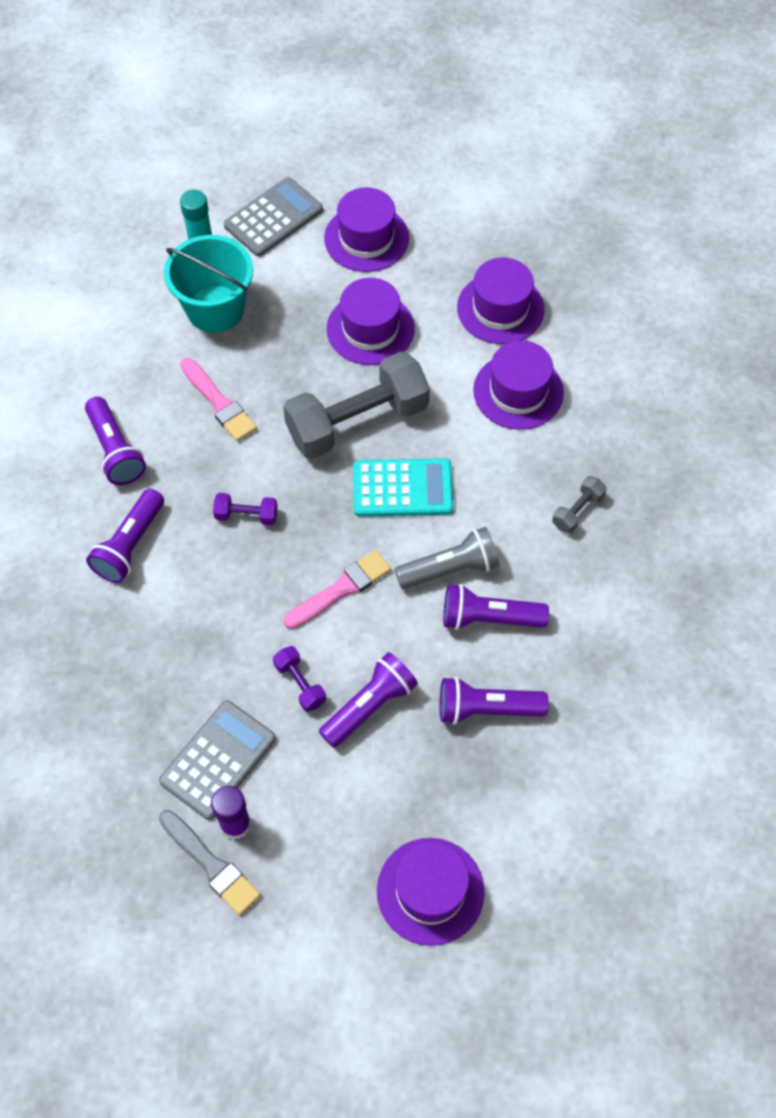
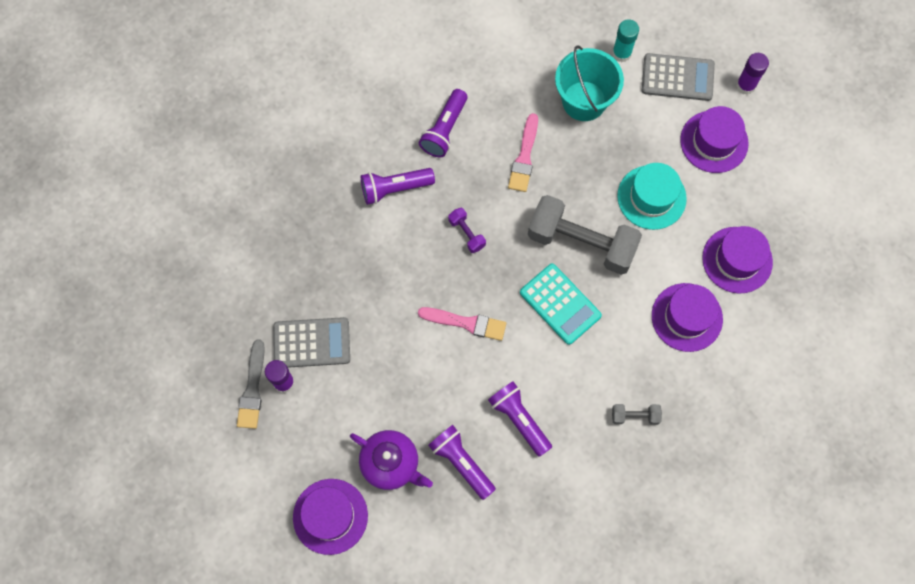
camera: 50 degrees right, 10 degrees up
(300, 684) = (390, 349): purple dumbbell -> none
(337, 173) = (745, 85): none -> purple glue stick
(370, 328) = (651, 197): purple hat -> turquoise hat
(370, 706) = (409, 397): purple flashlight -> none
(426, 780) = (391, 463): none -> purple teapot
(450, 569) = (531, 373): grey flashlight -> none

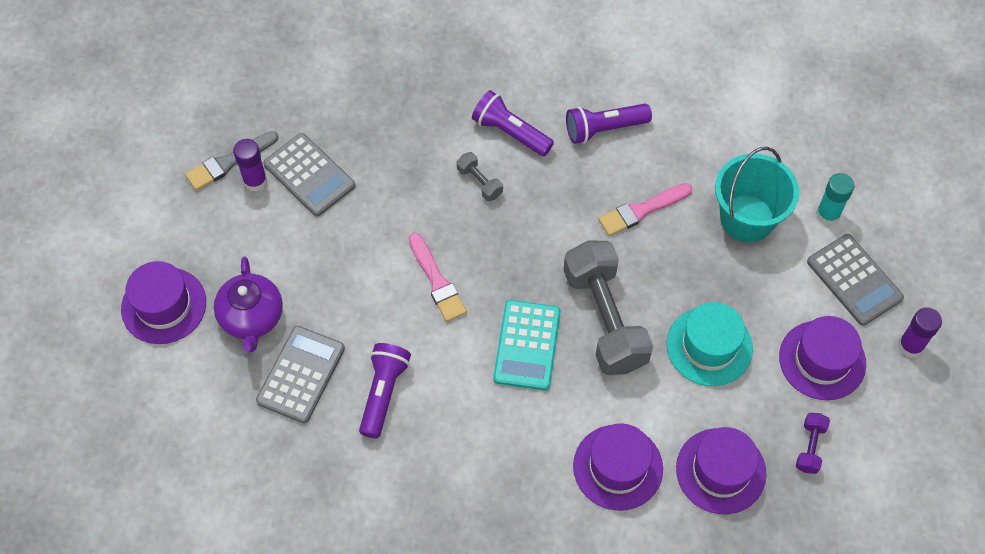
camera: 50 degrees right, 10 degrees down
(461, 462) = (301, 374): purple flashlight -> grey calculator
(466, 233) = (522, 219): purple dumbbell -> purple dumbbell (810, 447)
(635, 416) = (475, 492): grey dumbbell -> grey dumbbell (479, 182)

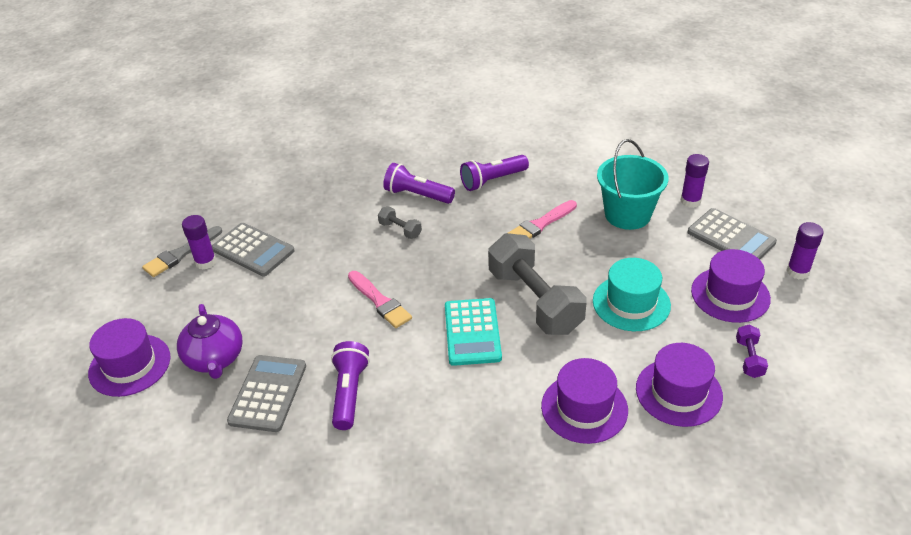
camera: 10 degrees left, 20 degrees down
(827, 214) = (690, 201): turquoise glue stick -> purple glue stick

